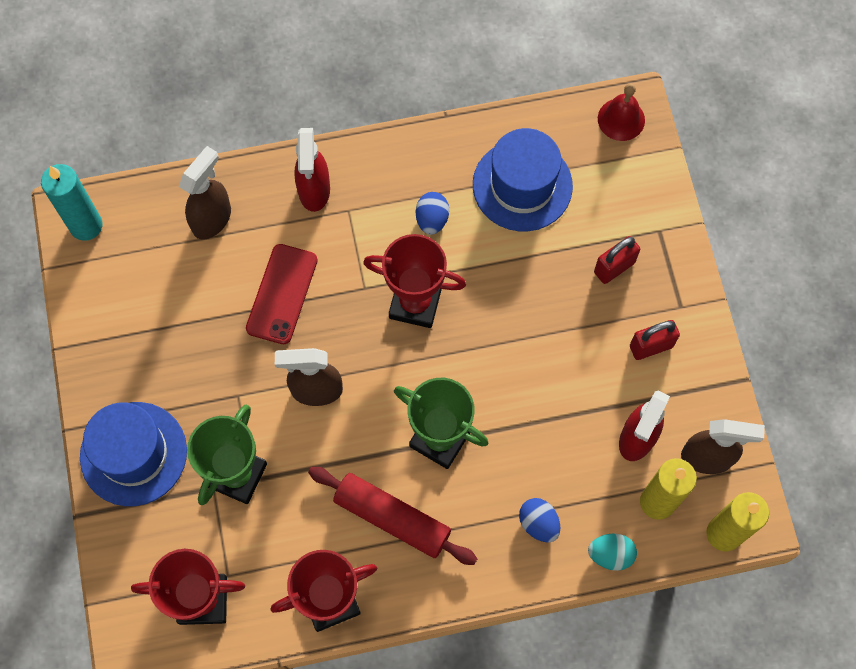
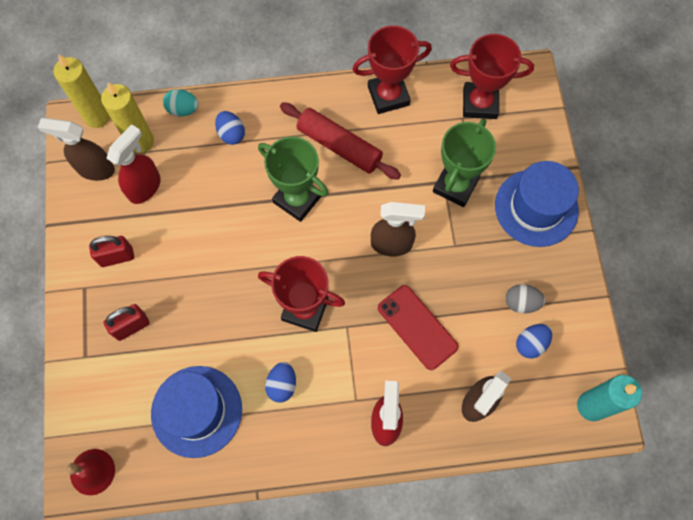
camera: 175 degrees left, 0 degrees up
(150, 286) = (530, 344): none -> blue egg
(158, 332) = (521, 302): none -> grey egg
(282, 294) = (417, 327): red phone -> red phone turned 60 degrees counterclockwise

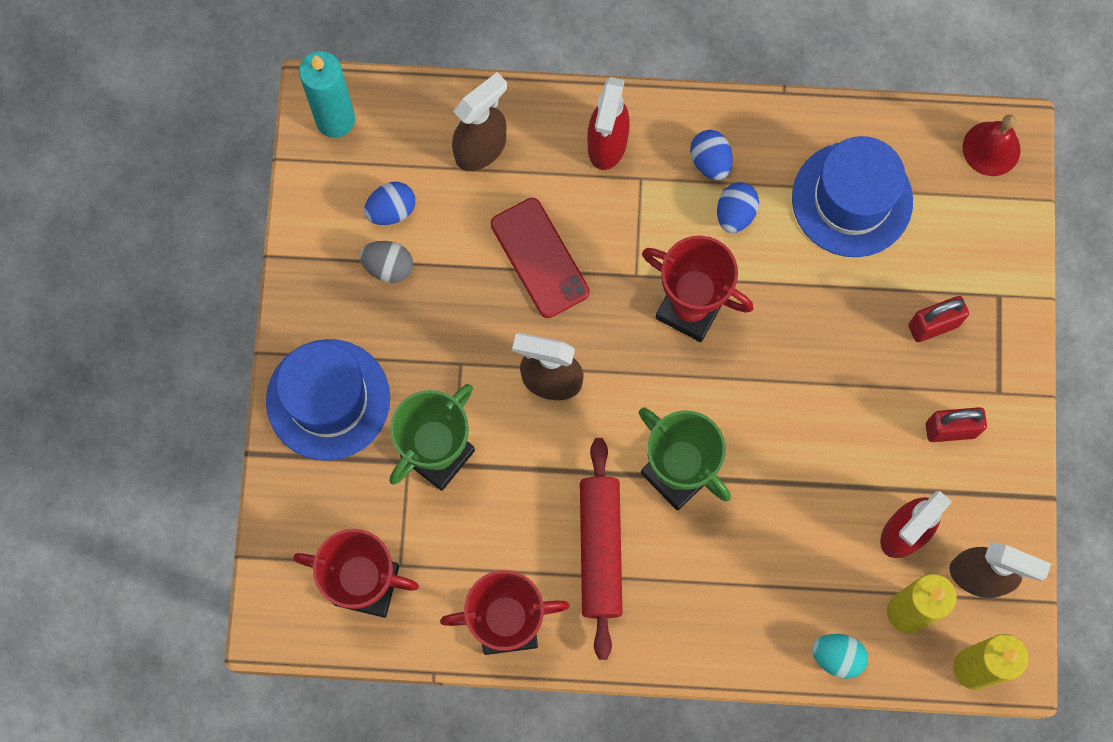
camera: 170 degrees left, 5 degrees up
(231, 134) = (764, 600): blue egg -> blue egg (710, 161)
(339, 146) = (600, 550): red rolling pin -> red rolling pin turned 45 degrees clockwise

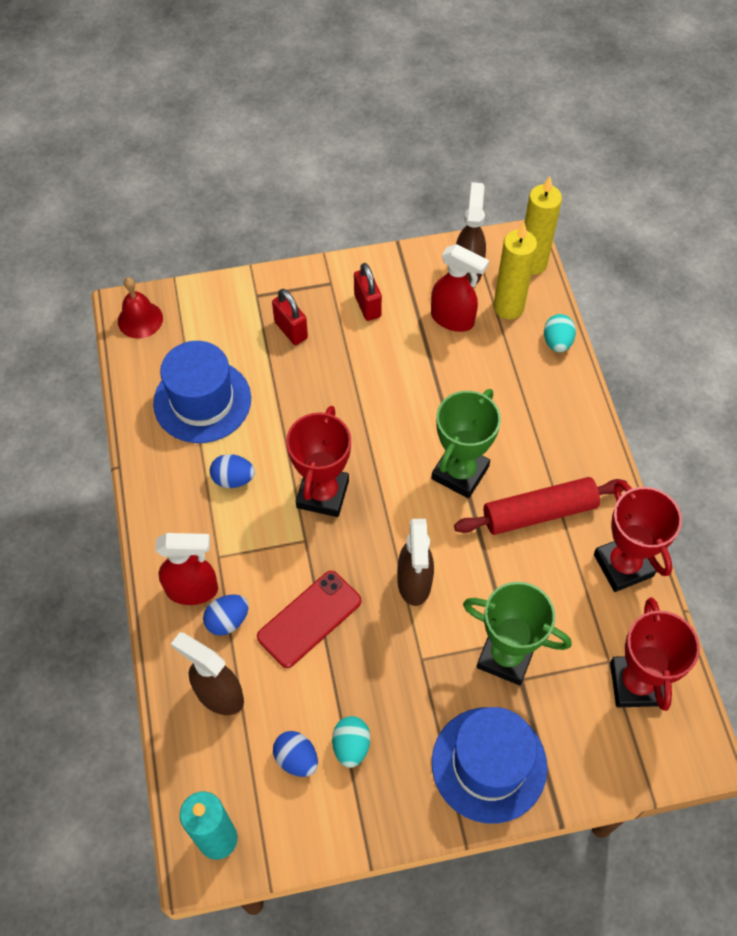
camera: 105 degrees left, 15 degrees down
(388, 267) = (351, 746): grey egg -> turquoise egg
(710, 161) = (192, 507): blue egg -> blue egg (227, 621)

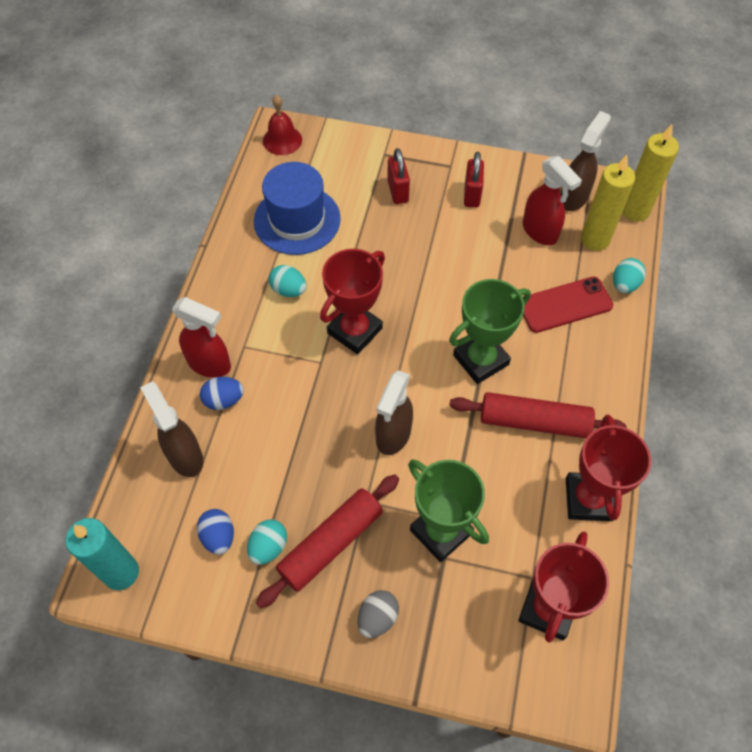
camera: 25 degrees right, 0 degrees up
(233, 479) = (288, 290): blue egg -> turquoise egg
(309, 619) = (290, 427): red phone -> red phone (565, 305)
(409, 715) = (331, 544): none -> red rolling pin
(489, 764) = (377, 618): blue hat -> grey egg

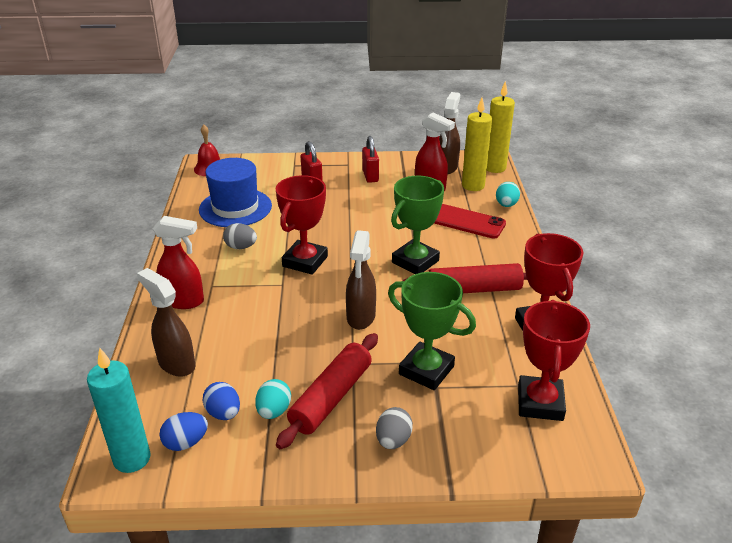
camera: 15 degrees left, 25 degrees down
(224, 400) = (203, 321): blue egg -> blue egg (186, 442)
(288, 290) = (241, 247): turquoise egg -> grey egg
(565, 305) = (467, 222): red phone -> red phone turned 60 degrees clockwise

